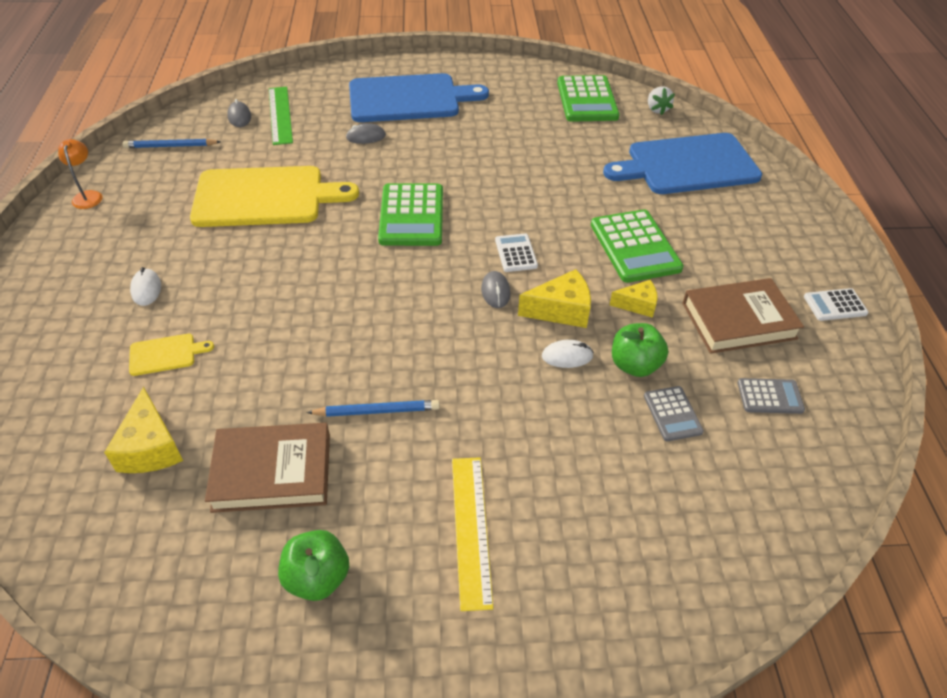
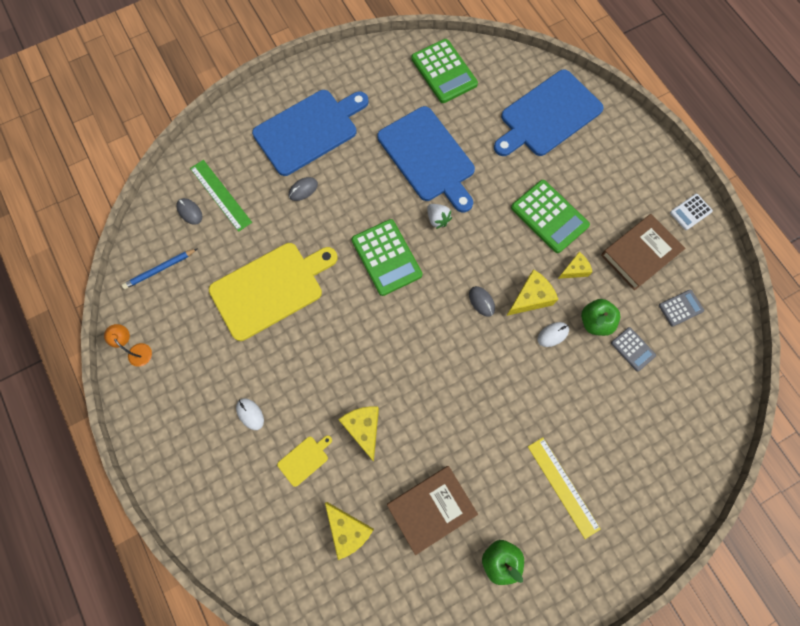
camera: 25 degrees left, 25 degrees up
(258, 354) = (363, 429): none -> yellow cheese
(377, 411) = (464, 434): blue pencil -> none
(516, 253) = (476, 260): white calculator -> none
(521, 154) = (428, 157): none -> blue cutting board
(657, 109) = (500, 60): white strawberry -> white strawberry (437, 219)

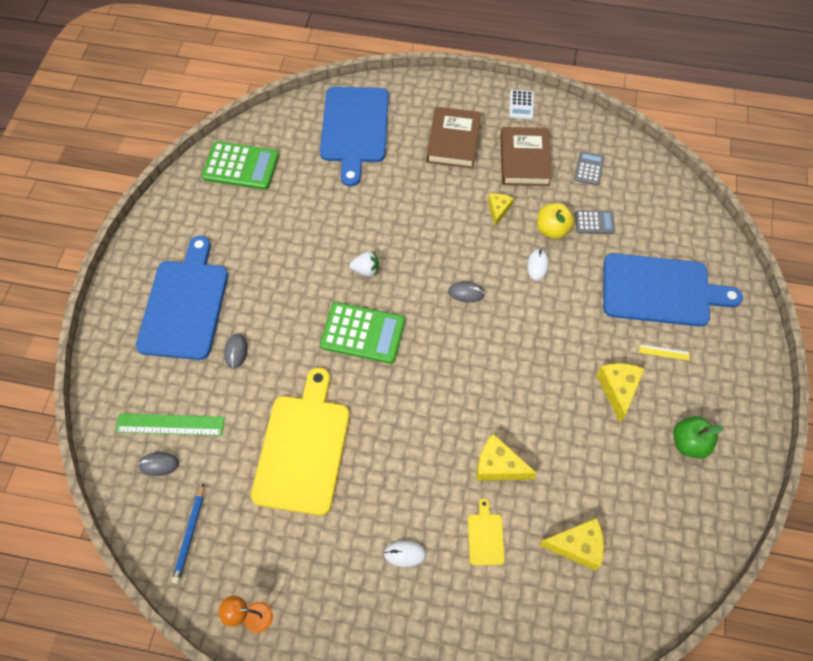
camera: 50 degrees left, 10 degrees down
(428, 157) = (304, 235): blue cutting board -> blue cutting board (660, 290)
(431, 509) = (608, 463): brown book -> brown book (453, 141)
(530, 298) = (494, 257): yellow cheese -> yellow cheese (618, 390)
(549, 216) = (439, 193): green calculator -> none
(563, 486) = (664, 352): yellow ruler -> yellow ruler, size x0.49
(595, 322) = (552, 229): green apple -> yellow apple

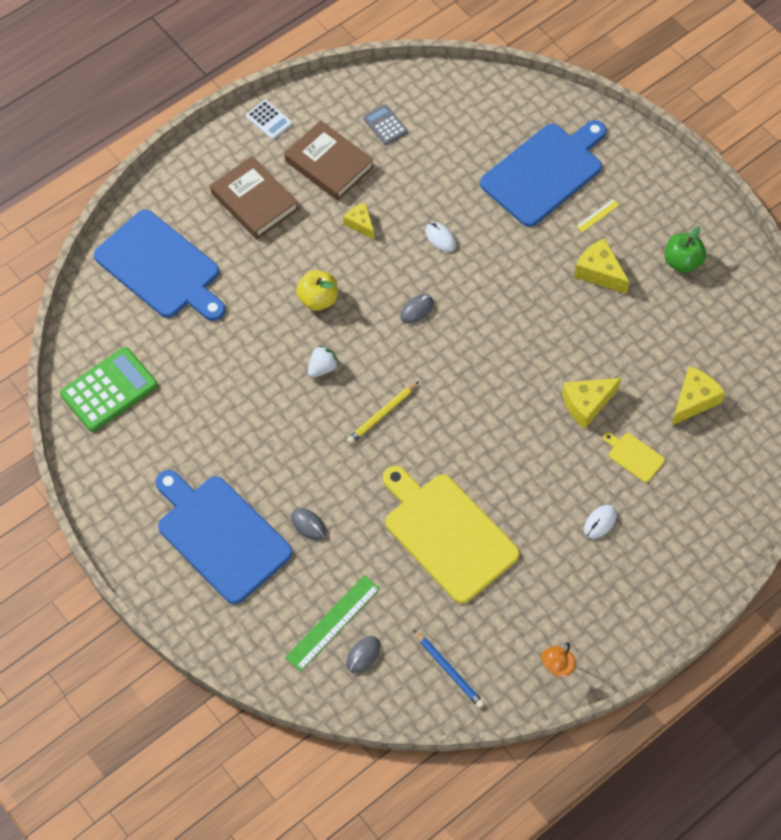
camera: 50 degrees left, 0 degrees up
(363, 333) = (382, 414): green calculator -> yellow pencil
(552, 229) = (417, 200): yellow apple -> yellow apple (318, 299)
(594, 222) = (440, 165): grey calculator -> none

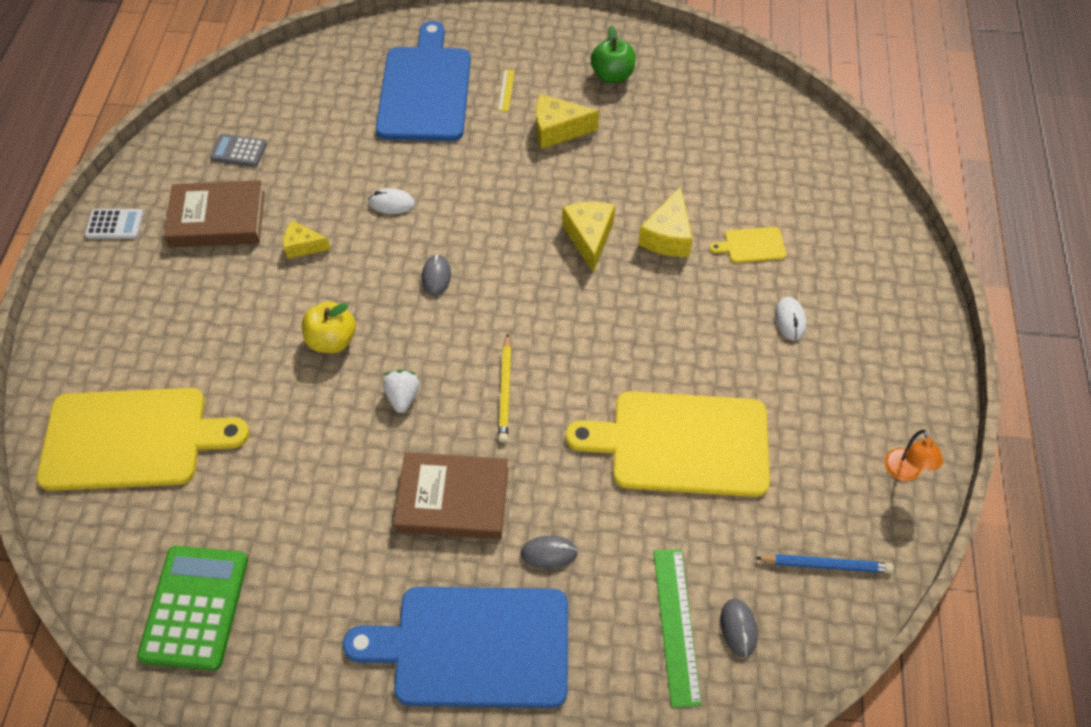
camera: 45 degrees left, 5 degrees down
(161, 267) = (132, 439): blue cutting board -> yellow cutting board
(254, 201) = (173, 303): brown book -> brown book (453, 499)
(693, 400) = (743, 167): yellow cheese -> yellow cheese (589, 238)

